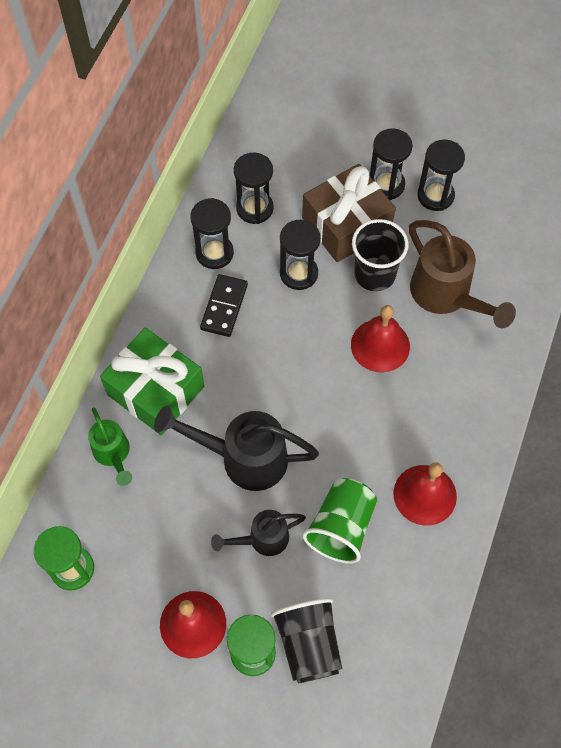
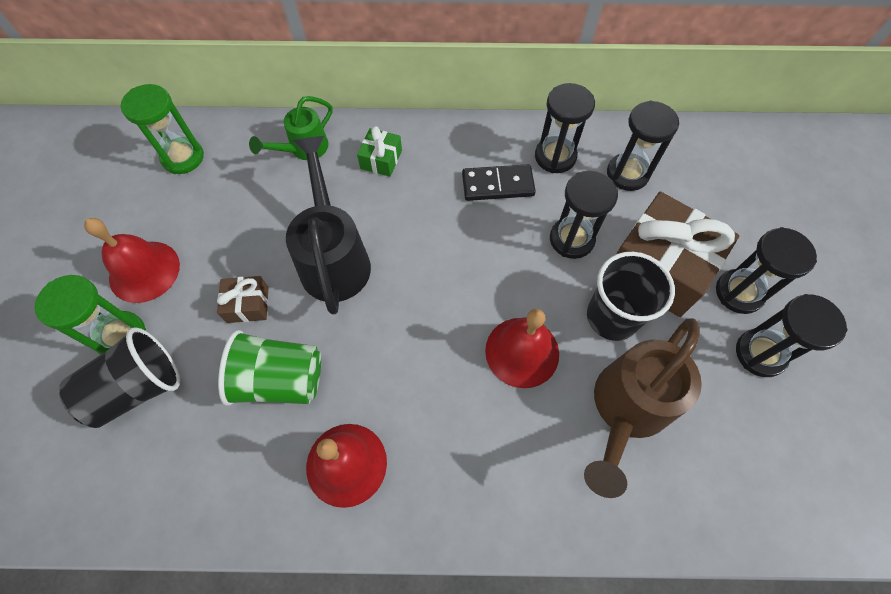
camera: 70 degrees right, 0 degrees up
(155, 391) = (381, 159): green gift -> green gift, size x0.46
(262, 539) = (248, 304): black watering can -> brown gift

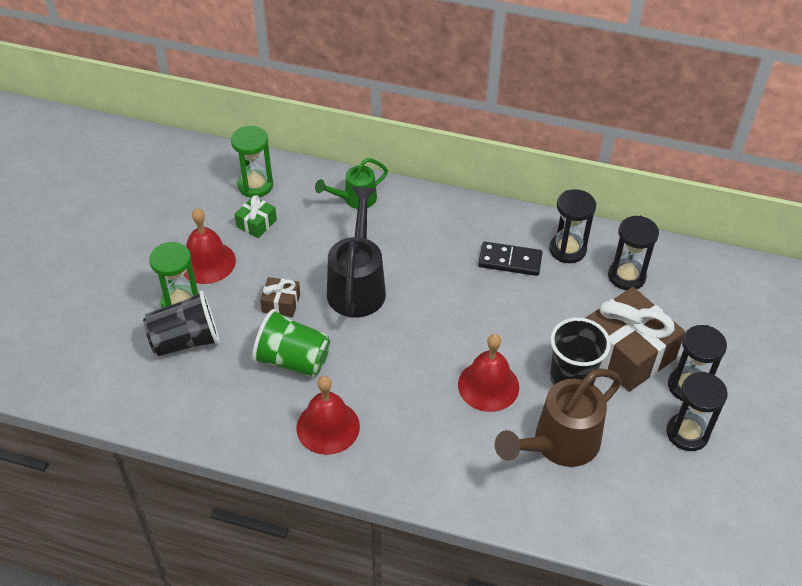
camera: 15 degrees right, 15 degrees down
(381, 159) = (417, 221): green gift -> green gift (256, 223)
(571, 239) = (558, 315): black hourglass -> none

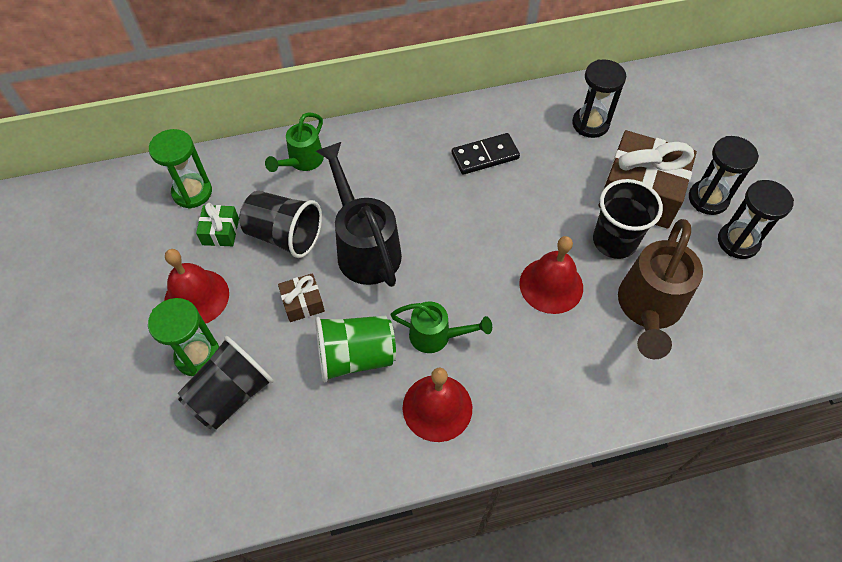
camera: 30 degrees left, 10 degrees up
(302, 248) = (285, 235): none -> black cup
(365, 377) = (436, 336): none -> green watering can
(567, 250) = (525, 122): black hourglass -> none

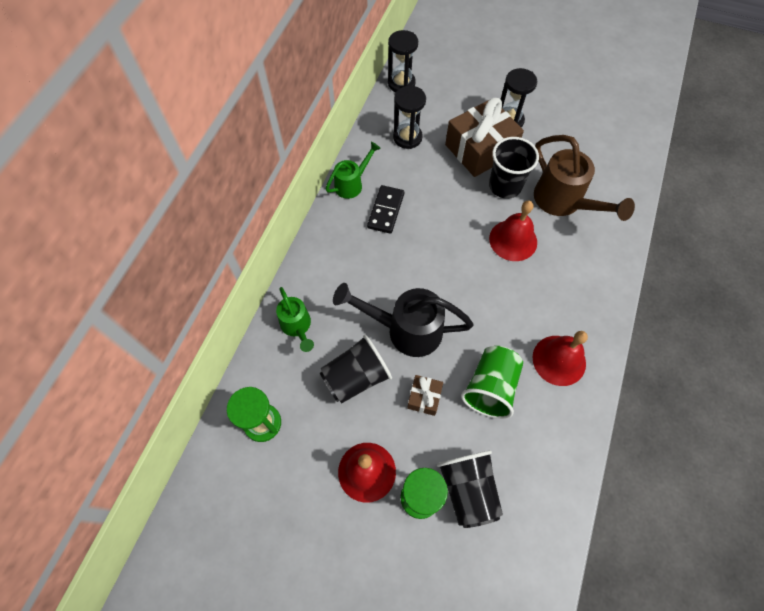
camera: 55 degrees left, 5 degrees up
(220, 231) = (318, 421): green gift -> none
(436, 336) = (507, 328): green watering can -> green watering can (352, 184)
(738, 242) = (548, 128): black hourglass -> black hourglass (401, 83)

